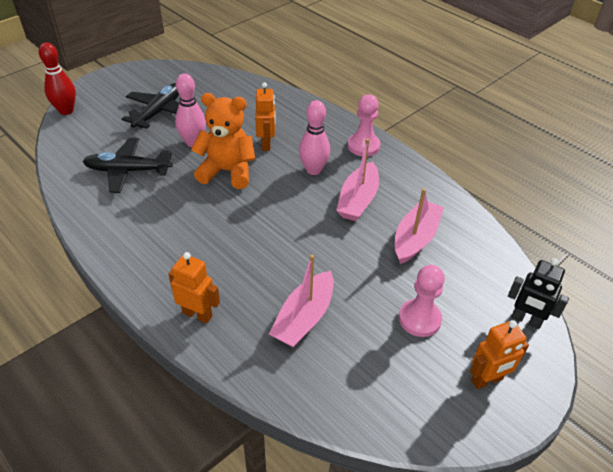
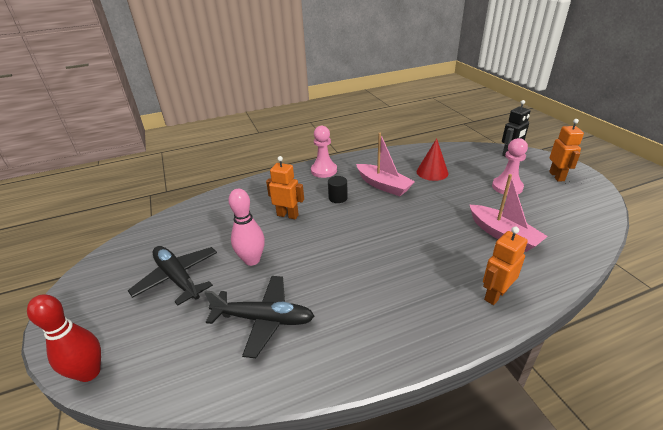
camera: 65 degrees left, 10 degrees down
(128, 171) = (264, 319): black plane -> black plane turned 105 degrees counterclockwise
(227, 171) = (311, 244): orange teddy bear -> none
(313, 170) = (338, 198): pink bowling pin -> black cylinder
(415, 238) = (432, 172): pink boat -> red cone

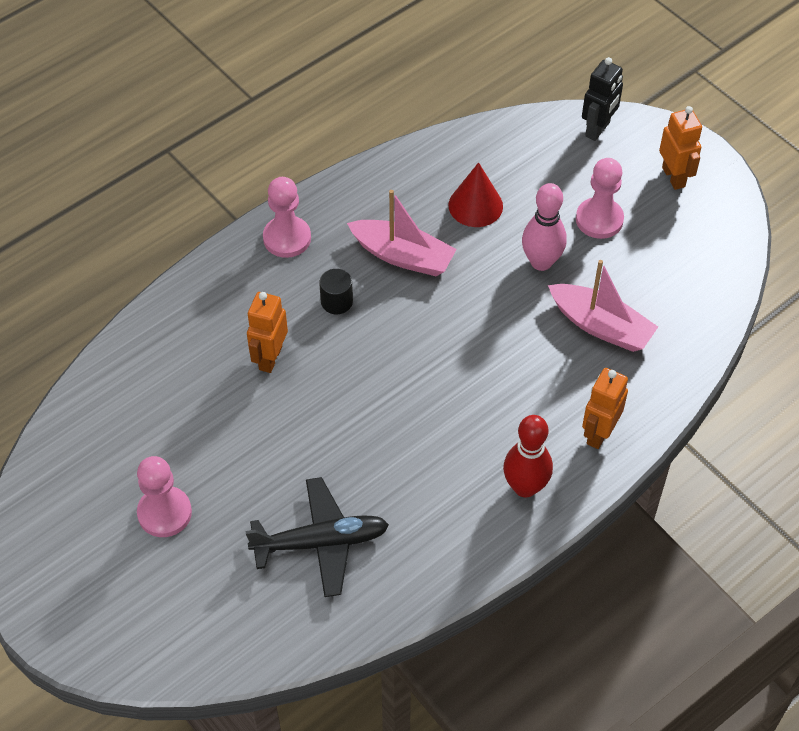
camera: 20 degrees left, 20 degrees up
(89, 372) = (142, 665): red bowling pin -> red bowling pin (525, 487)
(177, 278) = (164, 513): black plane -> pink pawn
(252, 260) = (257, 456): pink bowling pin -> pink bowling pin (541, 262)
(287, 215) = (270, 358): orange robot -> orange robot turned 75 degrees counterclockwise

